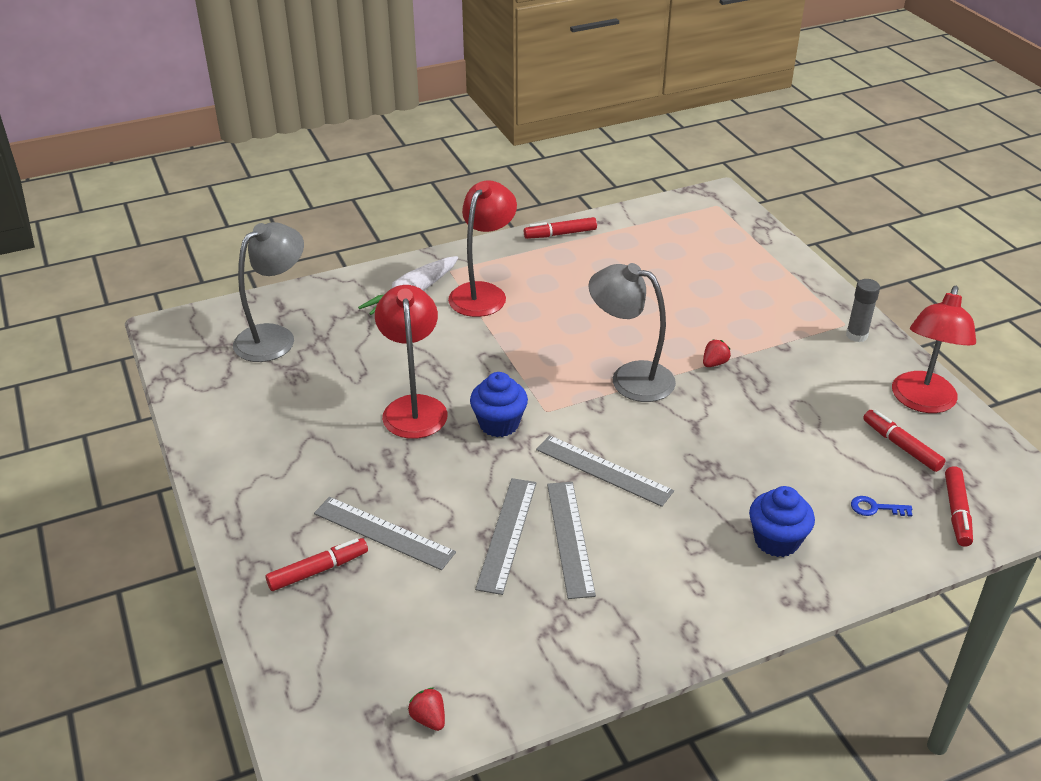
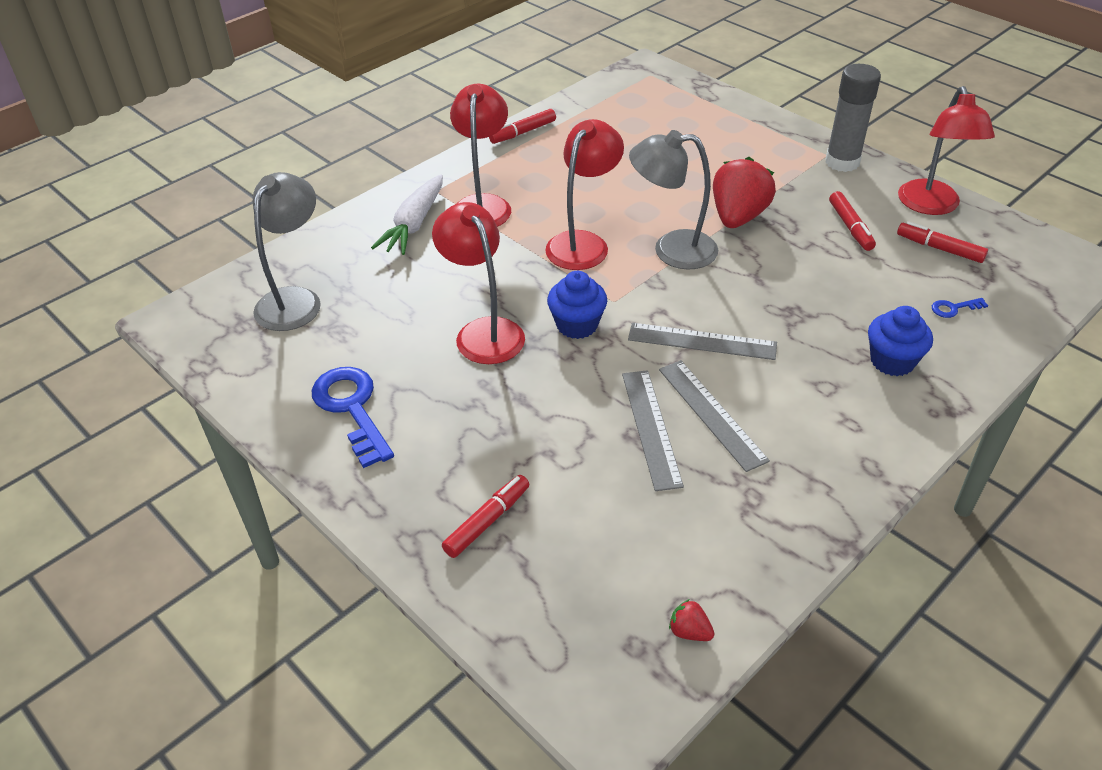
camera: 20 degrees left, 5 degrees up
(265, 442) = (352, 409): none -> blue key
(384, 532) = (530, 463): grey ruler -> none
(551, 351) = (583, 243): none -> red lamp
(714, 363) = (738, 217): red strawberry -> red strawberry, size x2.38
(856, 335) = (842, 162): grey glue stick -> grey glue stick, size x1.67
(956, 512) = (1019, 292): red marker -> red marker (850, 227)

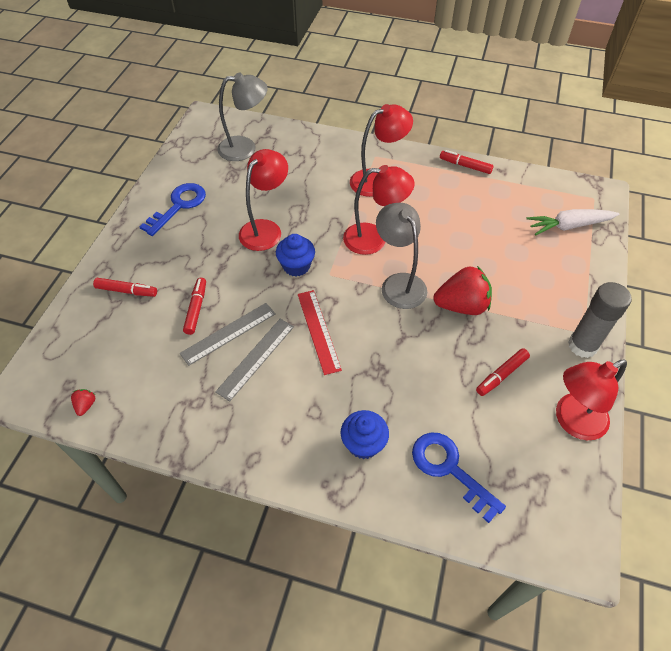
camera: 60 degrees right, 10 degrees up
(414, 224) = (337, 161): white carrot -> white carrot (569, 226)
(702, 341) = (318, 331): grey ruler -> red ruler
(940, 249) = (518, 441): red marker -> red marker (196, 309)
(954, 308) = (449, 469): blue key -> blue key, size x2.26

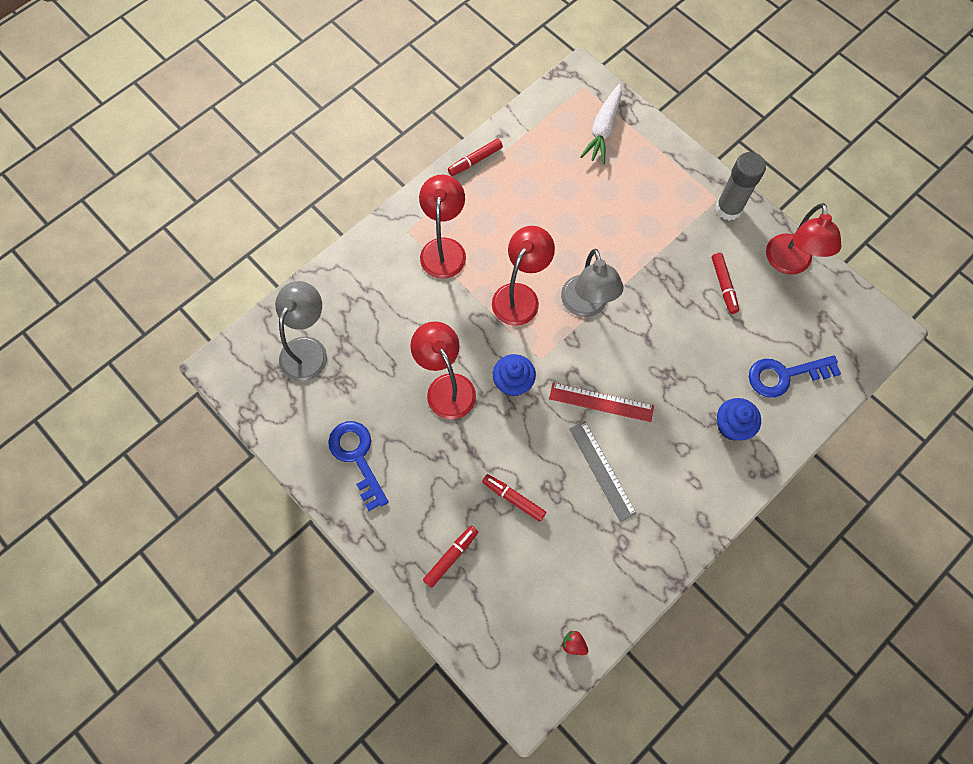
camera: 60 degrees left, 15 degrees up
(228, 333) = (560, 482): grey ruler -> none
(399, 283) = (586, 306): grey lamp -> grey lamp turned 105 degrees counterclockwise
(461, 305) = (639, 271): red strawberry -> none

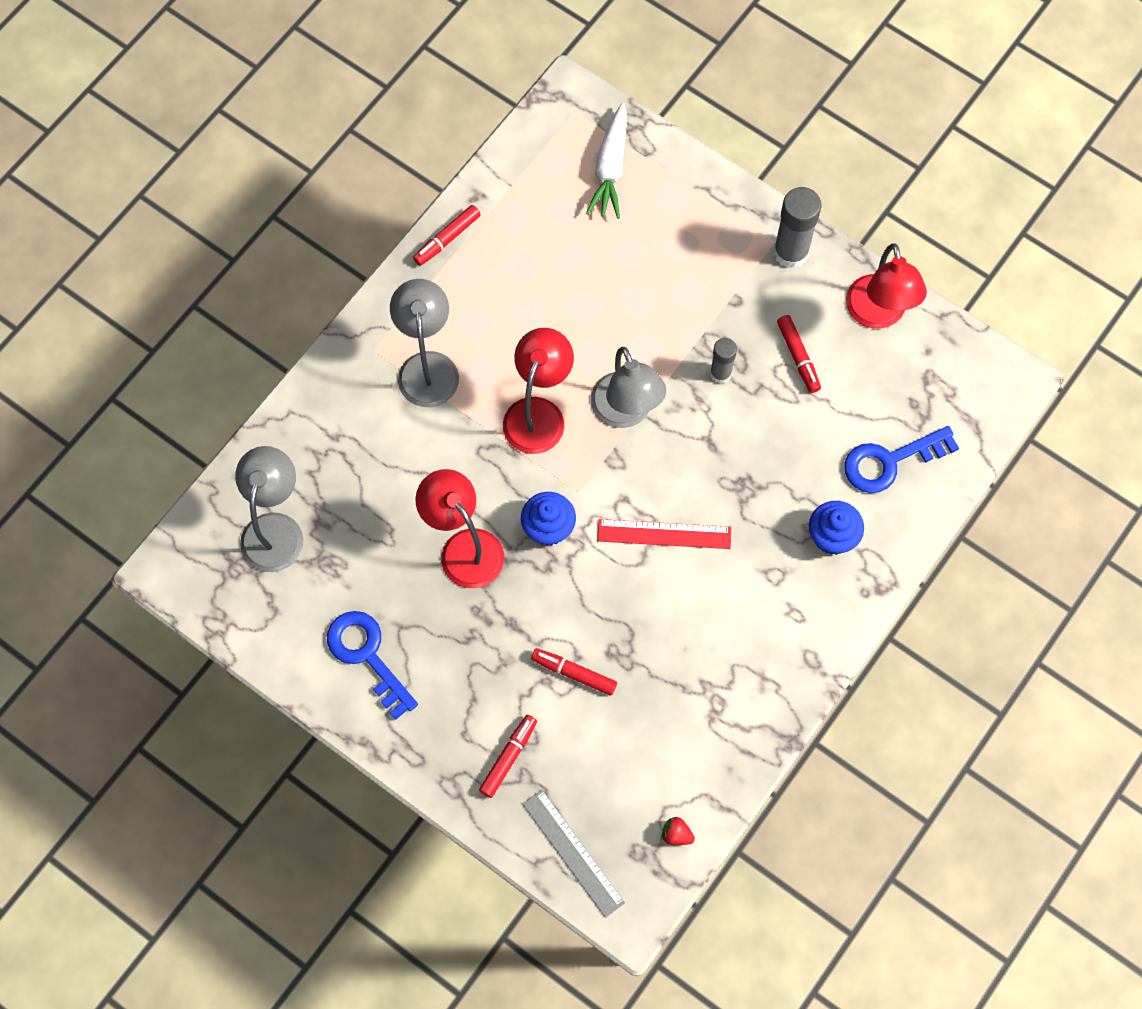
camera: 10 degrees left, 0 degrees up
(444, 249) = (427, 366): red lamp -> grey lamp
(602, 470) = (678, 619): grey ruler -> grey ruler (573, 852)
(662, 288) = (720, 373): none -> grey glue stick

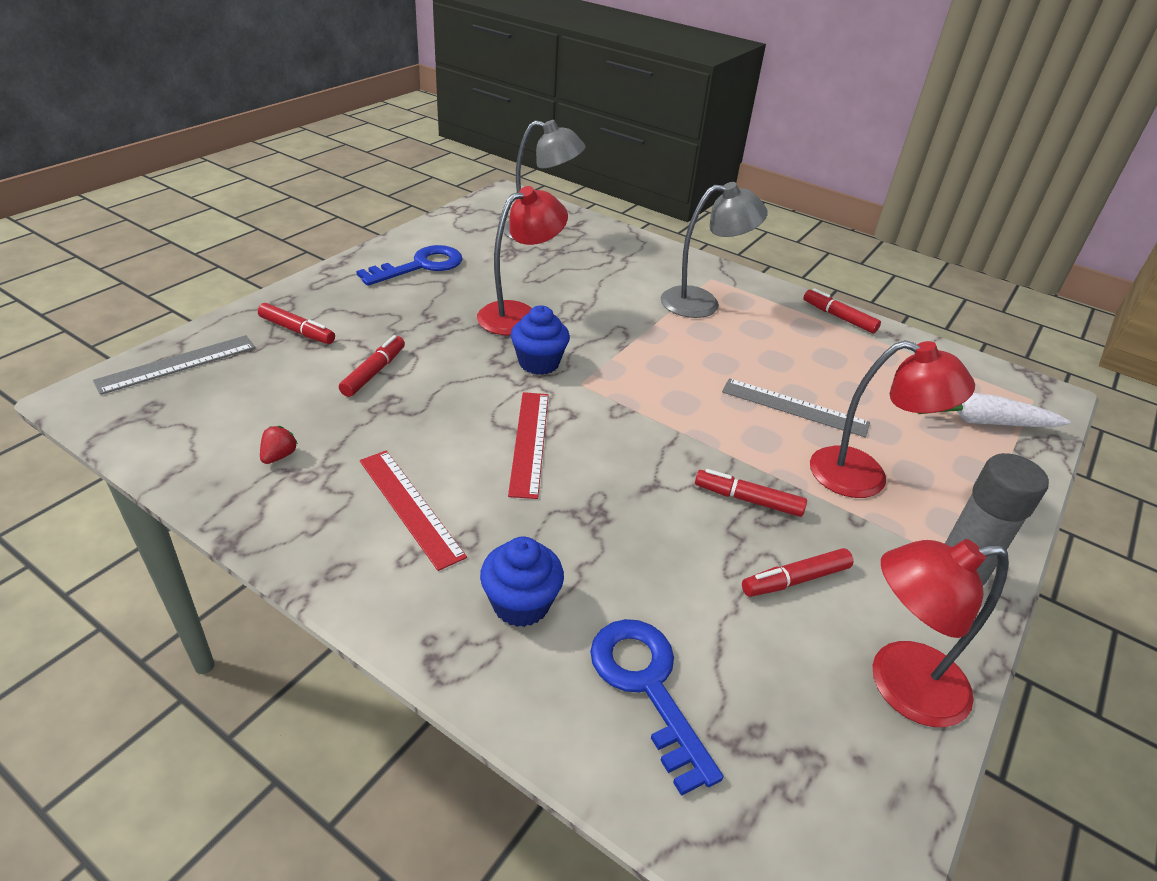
camera: 85 degrees right, 30 degrees down
(538, 413) = (666, 362): red lamp -> red lamp (864, 477)
(601, 314) = (794, 407): none -> grey ruler
(626, 412) = (679, 420): grey lamp -> none
(676, 834) = (156, 435): red strawberry -> red strawberry (279, 456)
(720, 373) = (748, 500): grey glue stick -> red marker
(746, 619) = (410, 507): none -> red ruler

